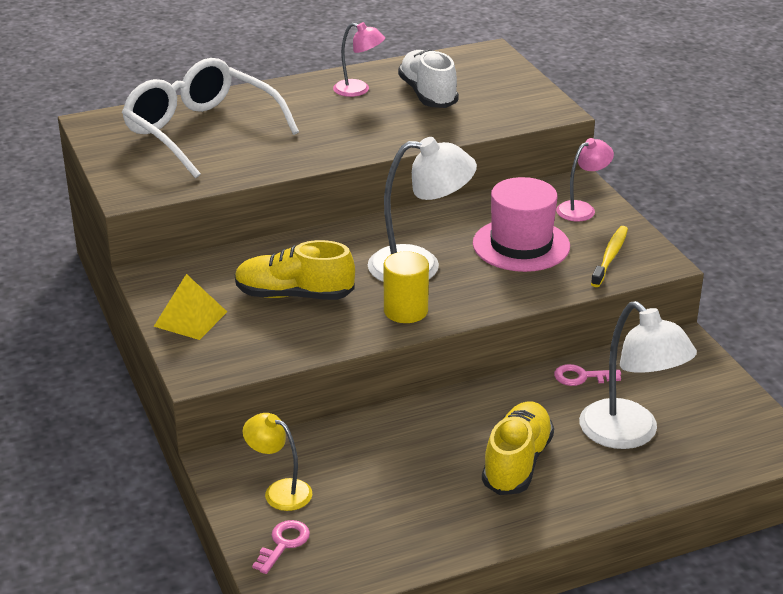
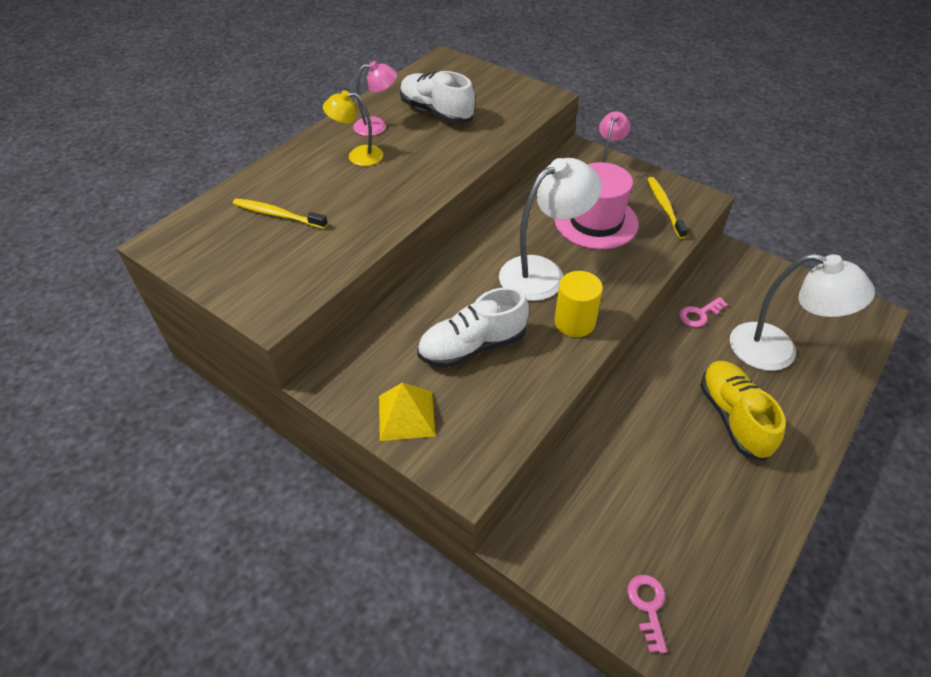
camera: 30 degrees left, 15 degrees up
(201, 131) = (278, 215): white glasses -> yellow toothbrush
(279, 491) = (593, 548): yellow lamp -> yellow lamp (358, 156)
(294, 295) = (472, 346): yellow shoe -> white shoe

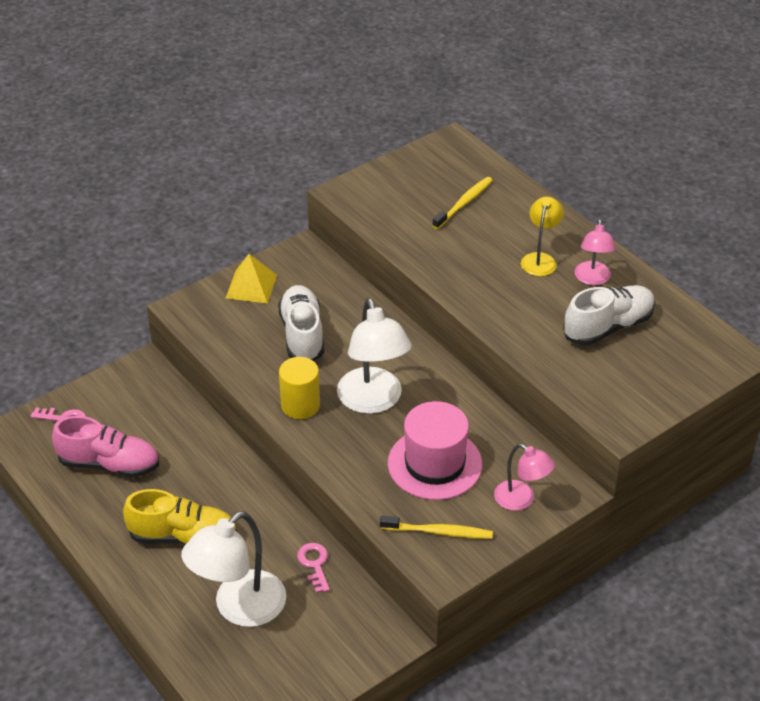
camera: 105 degrees right, 5 degrees down
(686, 522) = (109, 464): none -> pink shoe

